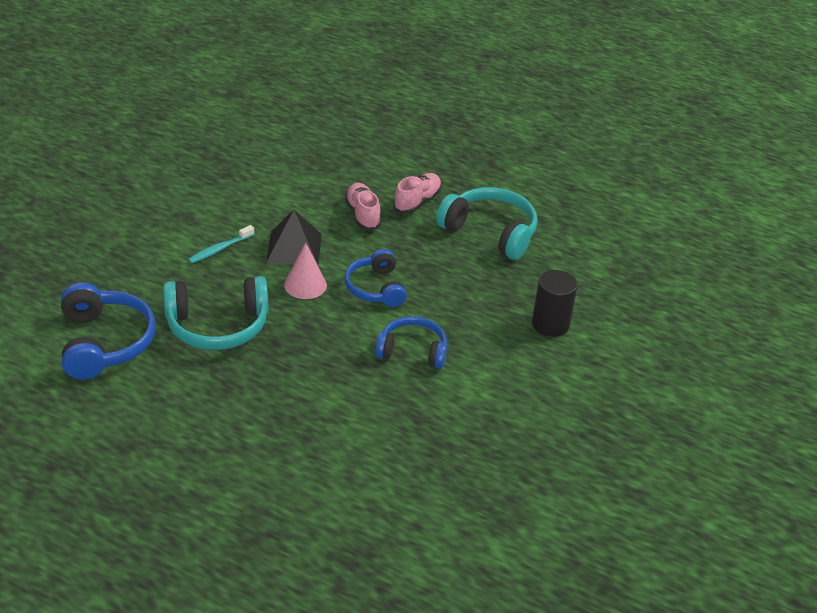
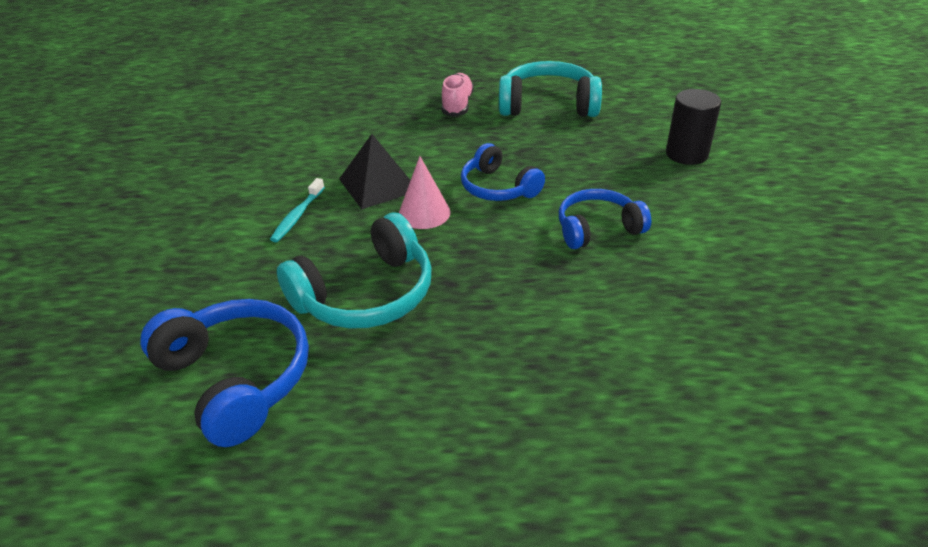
camera: 25 degrees left, 0 degrees up
(362, 215) = (418, 132): pink shoe -> none

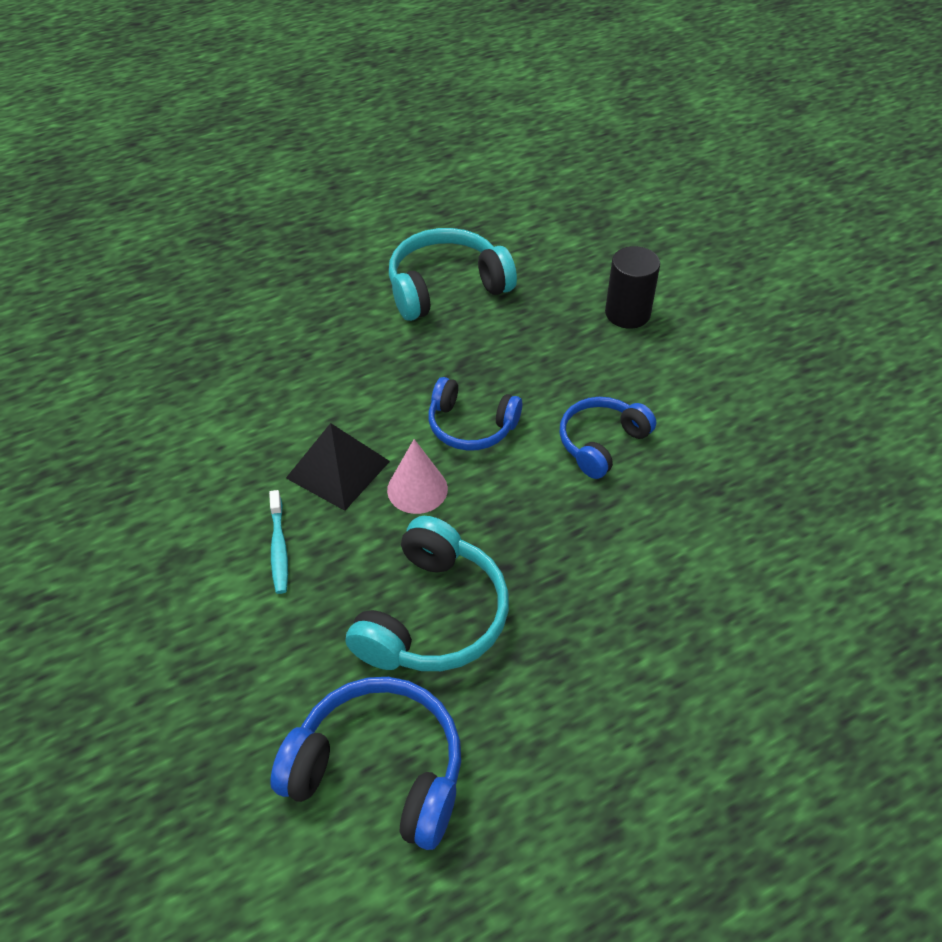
camera: 30 degrees left, 10 degrees up
(457, 105) = (343, 320): pink shoe -> none

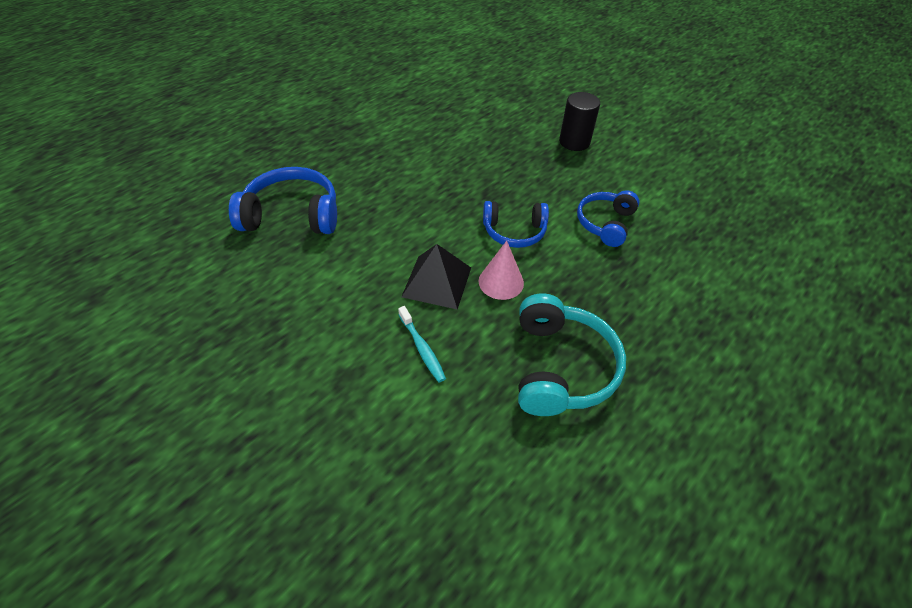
camera: 20 degrees left, 0 degrees up
(379, 770) = (586, 494): blue headphones -> blue headphones (292, 215)
(446, 287) = (448, 147): turquoise headphones -> none

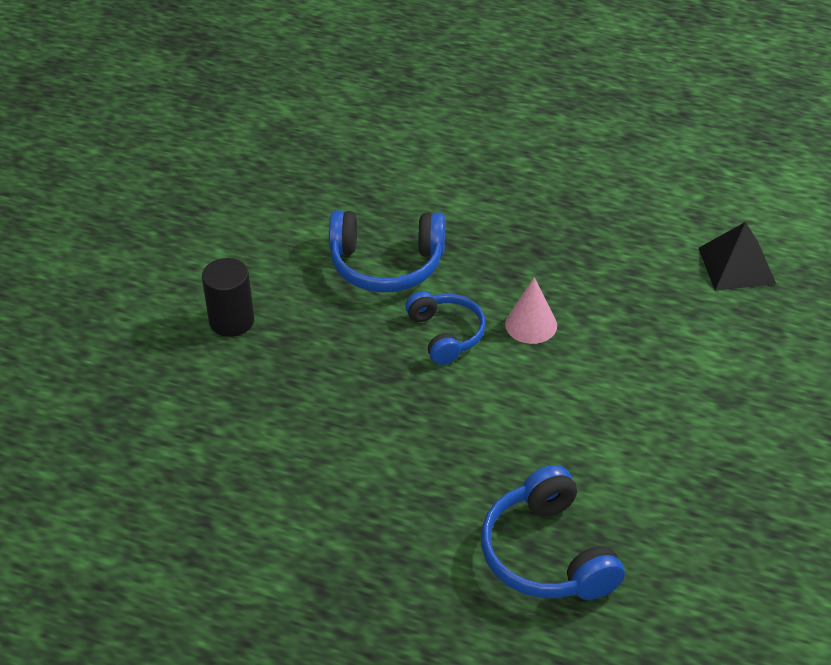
camera: 110 degrees left, 5 degrees down
(422, 348) = (655, 356): turquoise toothbrush -> none
(437, 282) = (565, 374): black pyramid -> black pyramid (737, 265)
(561, 367) = (607, 259): turquoise headphones -> none
(605, 223) = (386, 264): blue headphones -> blue headphones, size x1.51

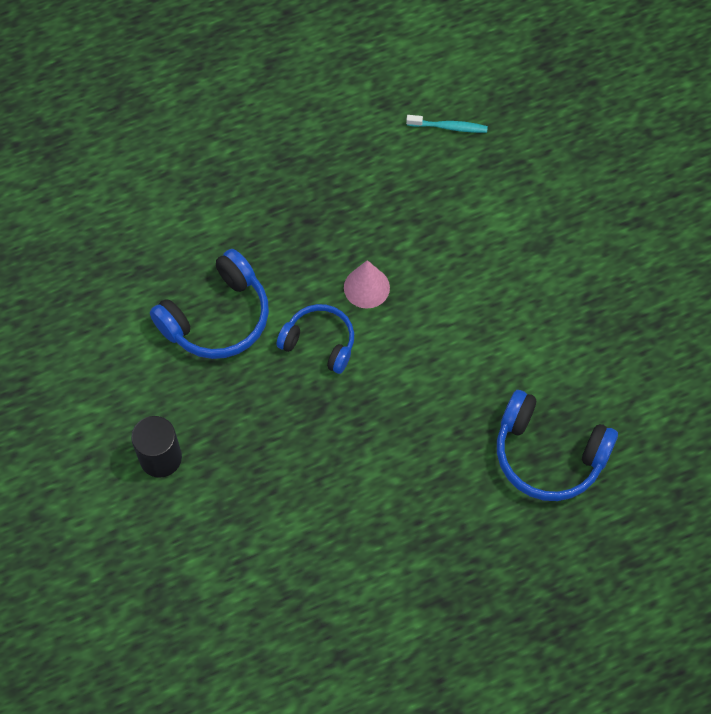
camera: 45 degrees left, 20 degrees up
(737, 265) = (449, 127): black pyramid -> turquoise toothbrush

